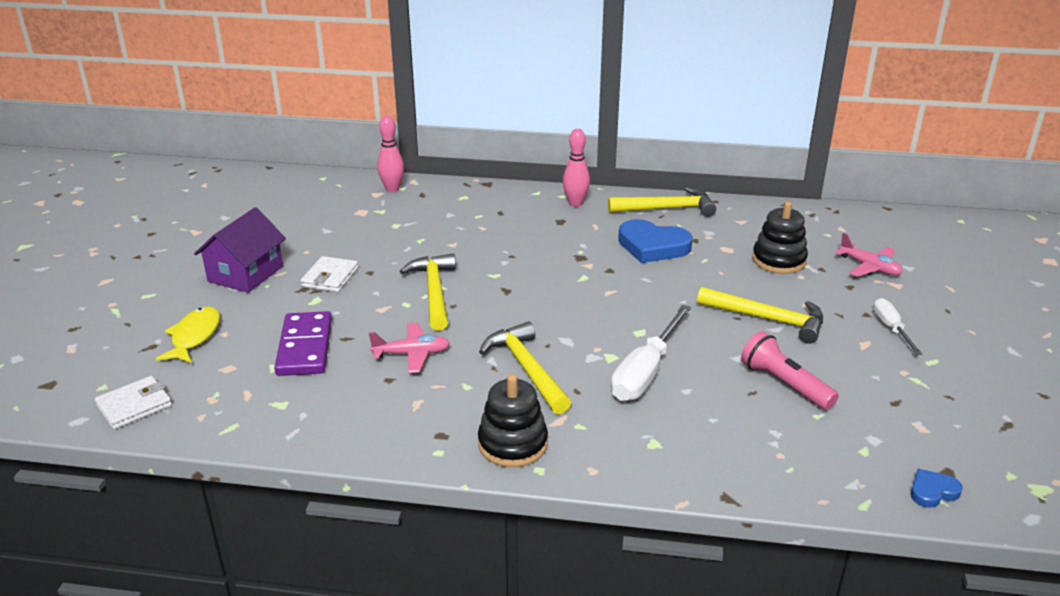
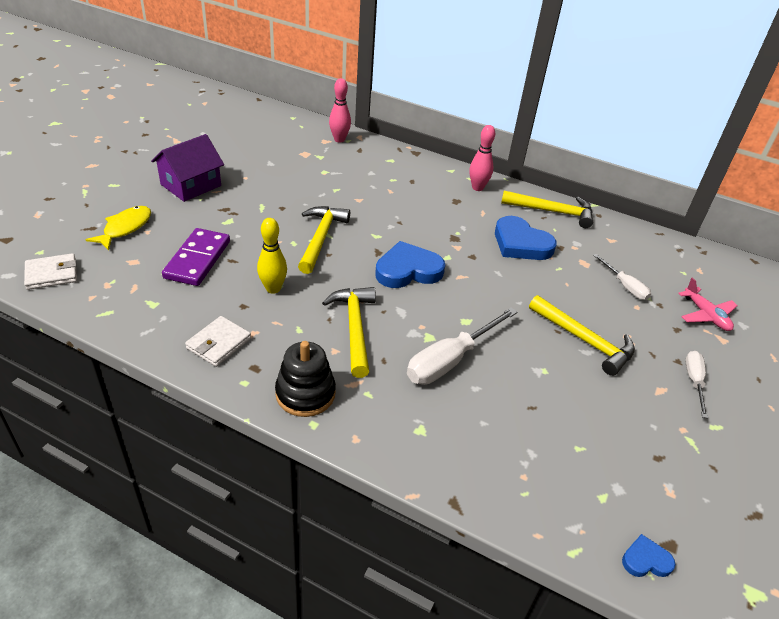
camera: 15 degrees right, 10 degrees up
(330, 277) = (250, 204): white wallet -> white wallet (219, 343)
(412, 354) = (273, 288): pink plane -> yellow bowling pin
(550, 300) = (408, 270): none -> blue heart
(778, 260) = (625, 286): black stacking toy -> white screwdriver
(784, 384) = (565, 408): pink flashlight -> none

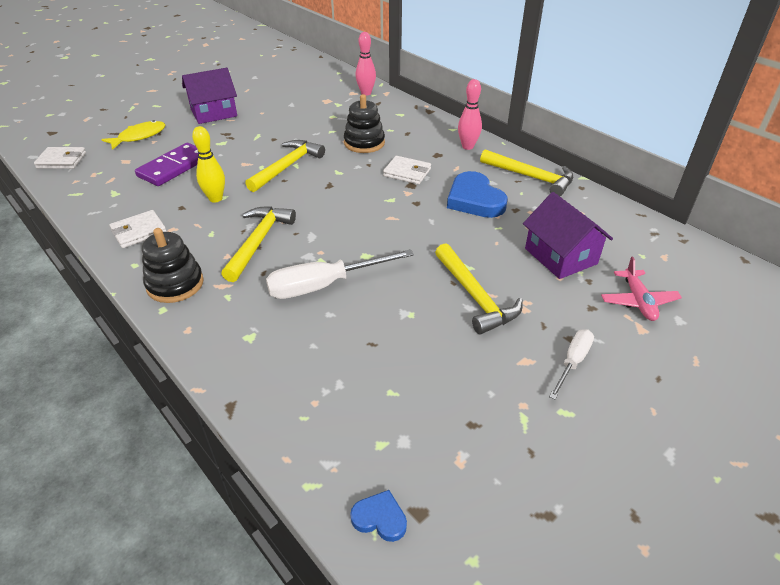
camera: 25 degrees right, 0 degrees up
(378, 198) = (364, 143): none -> black stacking toy
(408, 270) = (344, 204): blue heart -> none
(442, 225) = (407, 172): none -> white wallet
(625, 286) = (560, 256): white screwdriver -> purple house

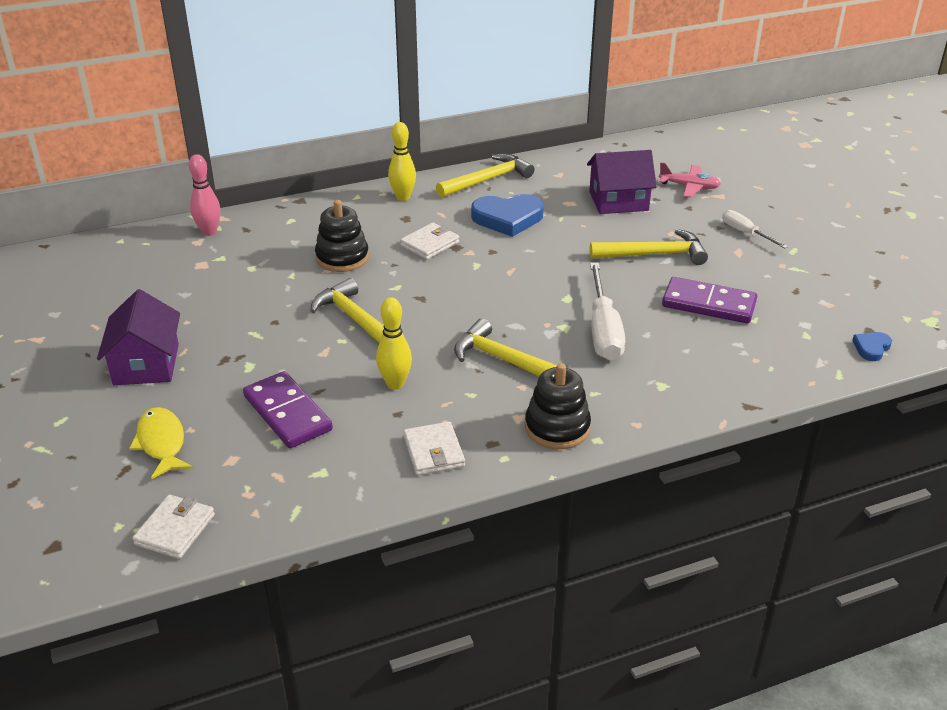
camera: 70 degrees left, 5 degrees down
(403, 350) = (708, 304): none -> purple domino
(467, 146) = (403, 197): pink bowling pin -> yellow bowling pin

